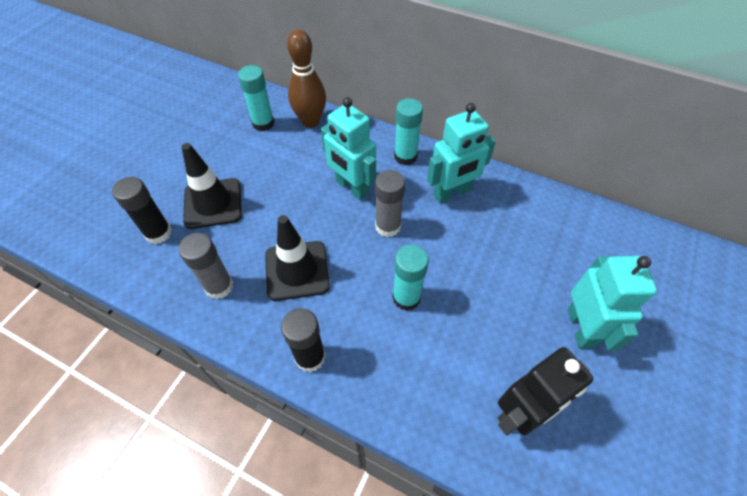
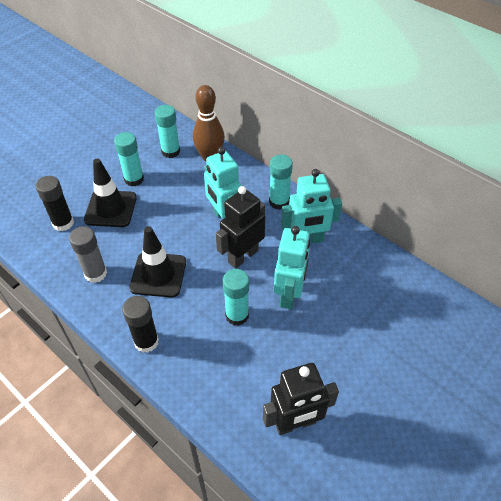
camera: 15 degrees right, 5 degrees down
(230, 163) = (134, 179): none -> turquoise glue stick
(388, 226) = (242, 256): grey glue stick -> black robot
(581, 328) = (373, 373): turquoise robot -> turquoise robot (289, 294)

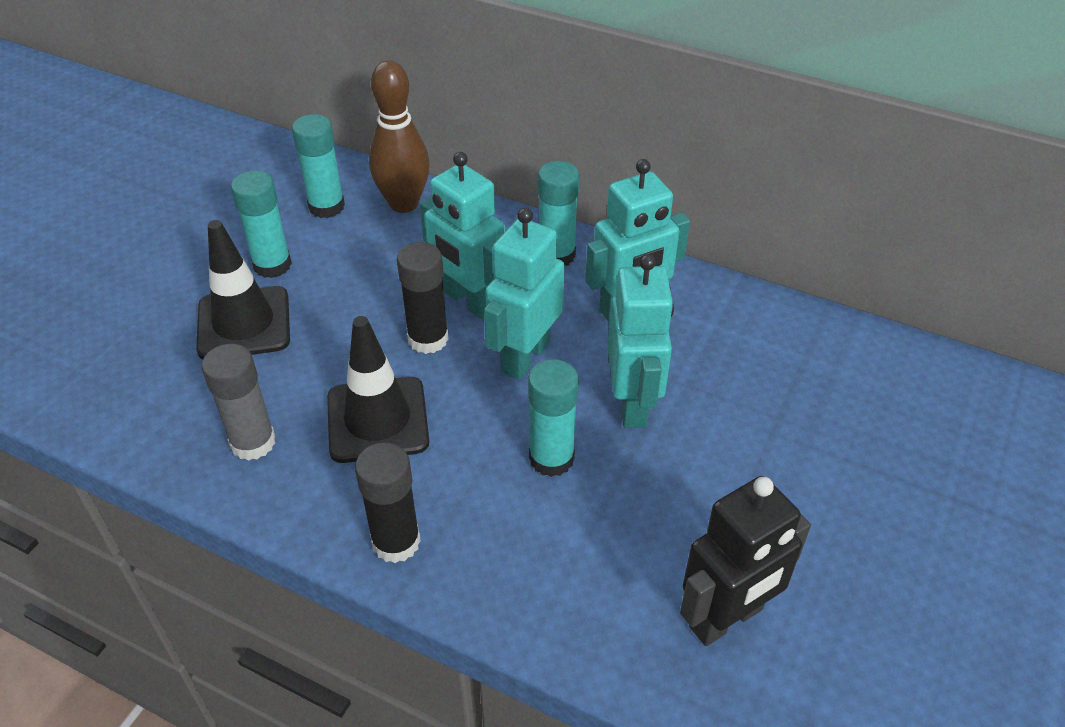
camera: 15 degrees left, 5 degrees down
(63, 223) = (156, 366): black glue stick -> black glue stick (428, 339)
(242, 256) = (525, 357): black robot -> turquoise robot

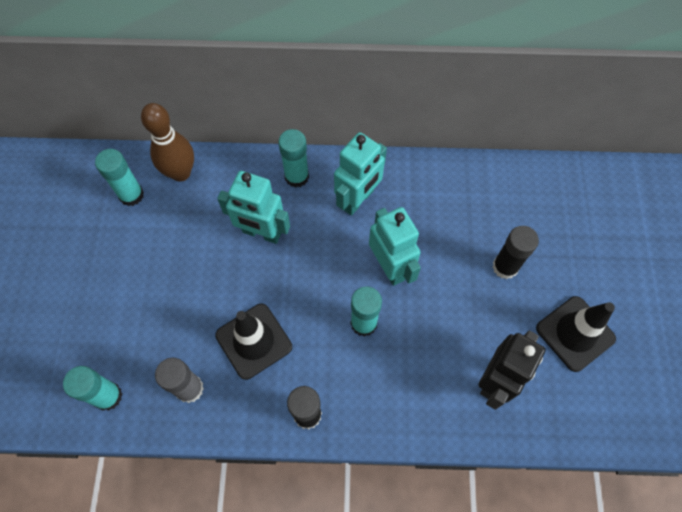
camera: 25 degrees left, 20 degrees up
(244, 323) = (132, 308): black traffic cone -> black traffic cone (575, 333)
(272, 265) = (123, 256): turquoise glue stick -> turquoise glue stick (108, 396)
(428, 339) = (252, 271): black glue stick -> black glue stick (505, 267)
(525, 357) = (315, 260): turquoise robot -> none

